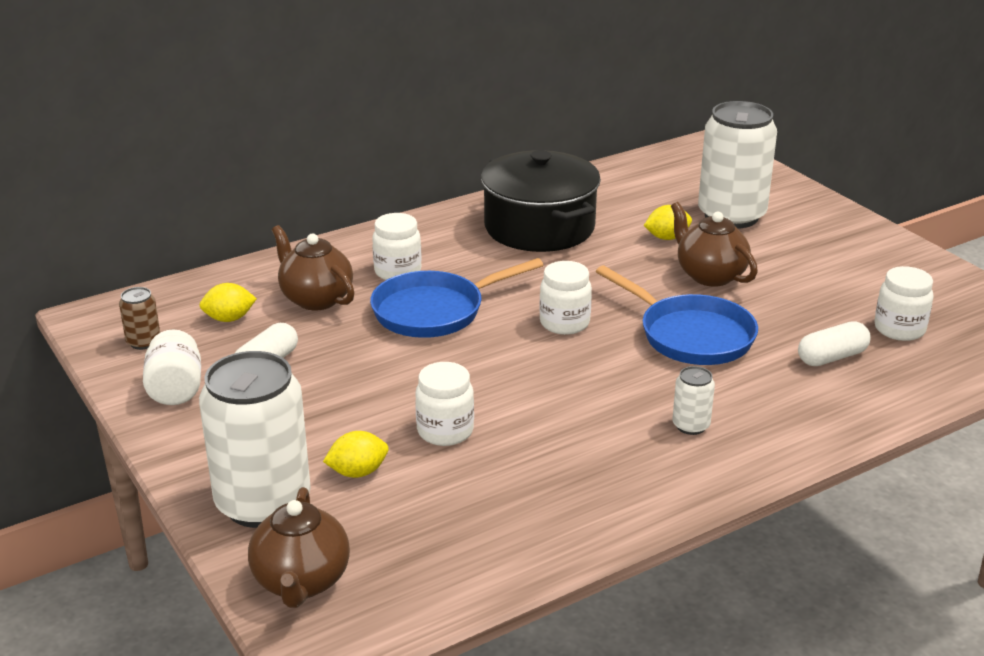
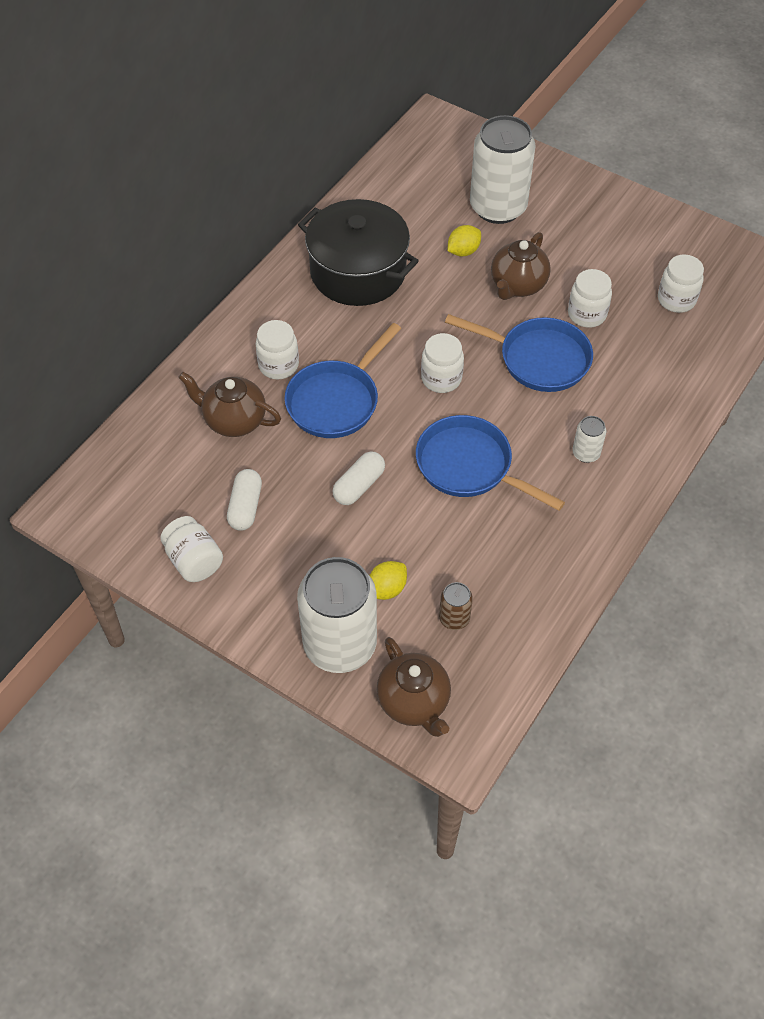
camera: 25 degrees left, 25 degrees up
(143, 342) = (130, 520): brown can -> brown can (454, 618)
(229, 319) = (180, 469): yellow lemon -> none
(445, 431) = (422, 525): white jar -> white jar (587, 314)
(540, 399) = (469, 466): none -> blue pan
(709, 275) = (517, 286): brown teapot -> brown teapot turned 90 degrees counterclockwise
(832, 357) = (645, 347): white capsule -> white capsule (359, 486)

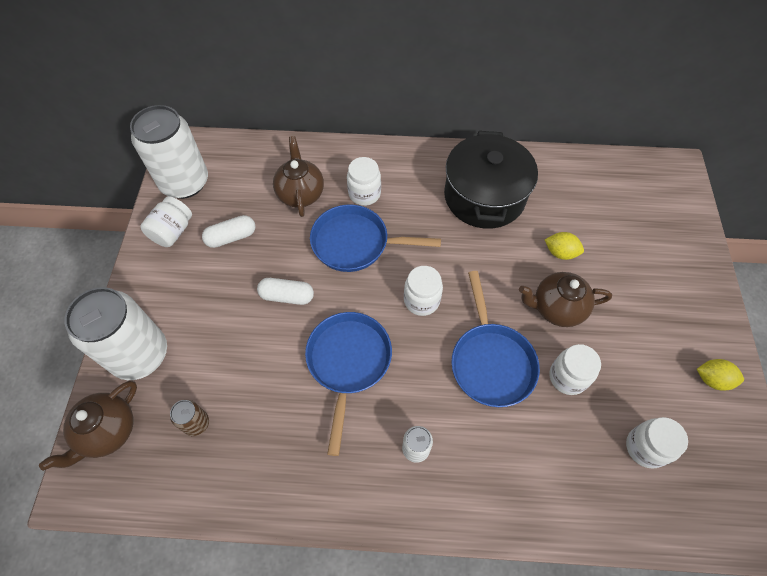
camera: 60 degrees right, 5 degrees up
(387, 589) = (202, 361): yellow lemon -> yellow lemon (712, 379)
(498, 207) = (627, 254): white can -> white can (185, 182)

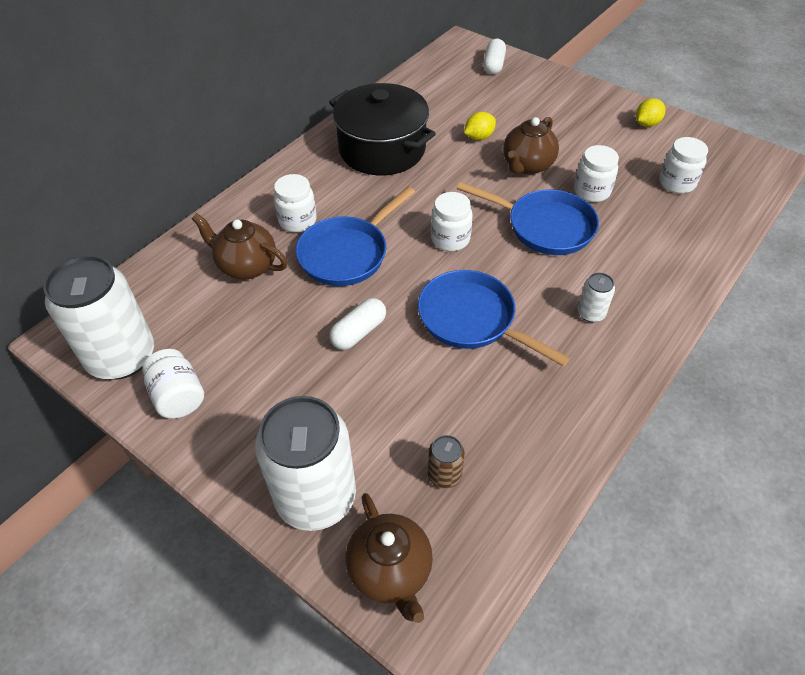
camera: 55 degrees left, 10 degrees down
(231, 237) = (242, 346): white capsule -> white capsule (493, 65)

